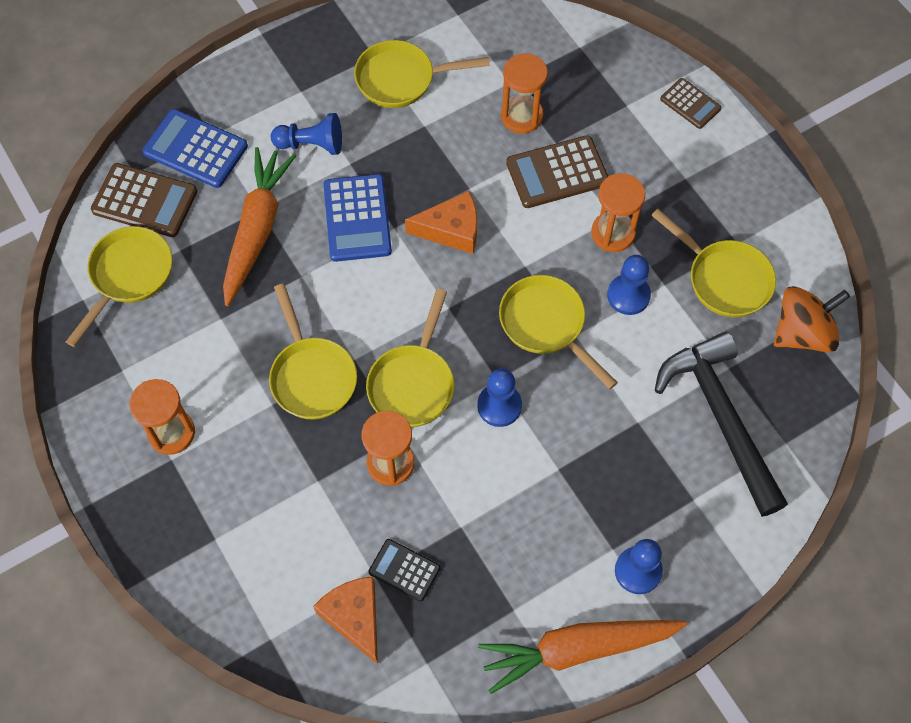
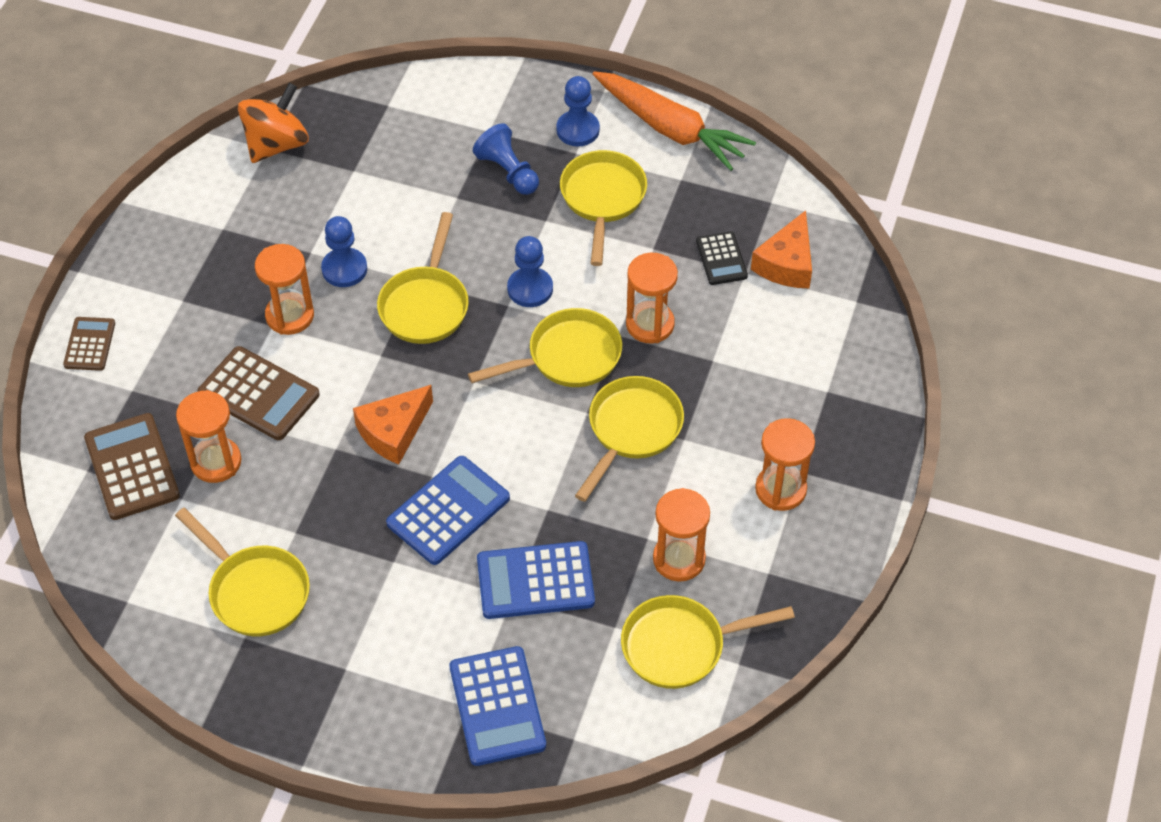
camera: 130 degrees left, 10 degrees down
(144, 201) = (594, 701): brown calculator -> brown calculator (132, 467)
(187, 324) = (679, 559): none -> orange hourglass
(257, 230) = (535, 581): orange carrot -> blue calculator
(311, 144) = (401, 609): blue pawn -> blue pawn (508, 171)
(451, 230) = (393, 431): orange cheese -> orange cheese turned 90 degrees counterclockwise
(720, 417) = (403, 152): black hammer -> none
(724, 279) = (268, 218): yellow pan -> yellow pan (602, 199)
(802, 333) = (276, 144): orange spinning top -> orange spinning top turned 105 degrees clockwise

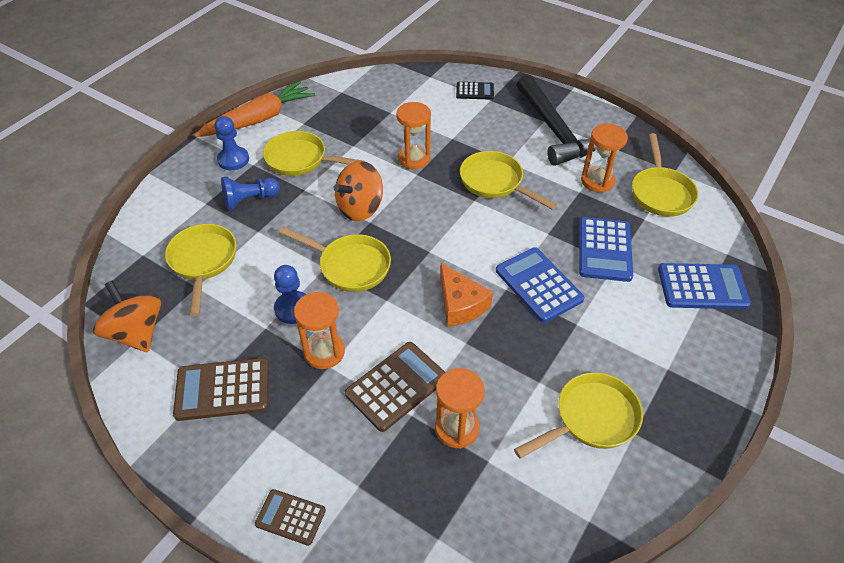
camera: 75 degrees left, 5 degrees down
(132, 467) = (445, 497): brown calculator -> brown calculator (222, 389)
(530, 289) = (360, 208): blue pawn -> orange spinning top
(567, 357) = (426, 201): yellow pan -> yellow pan (203, 262)
(721, 259) = (375, 119): black calculator -> black calculator (475, 91)
(780, 489) = (555, 131): orange hourglass -> black hammer
(786, 263) = (391, 95): orange cheese -> none

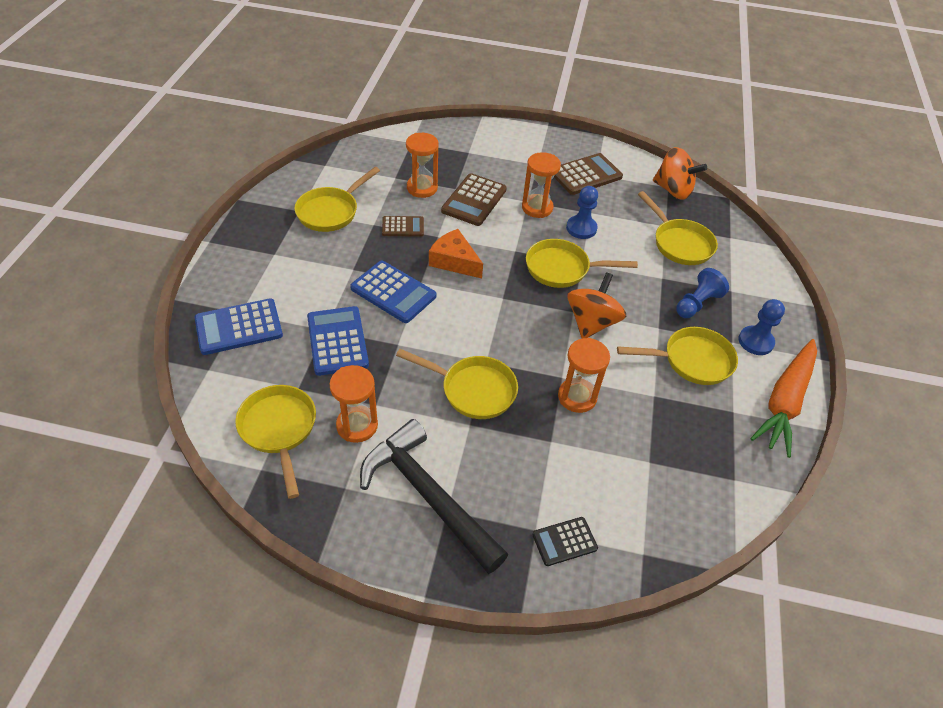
camera: 155 degrees right, 0 degrees up
(290, 517) = (497, 134): brown calculator -> brown calculator (403, 227)

